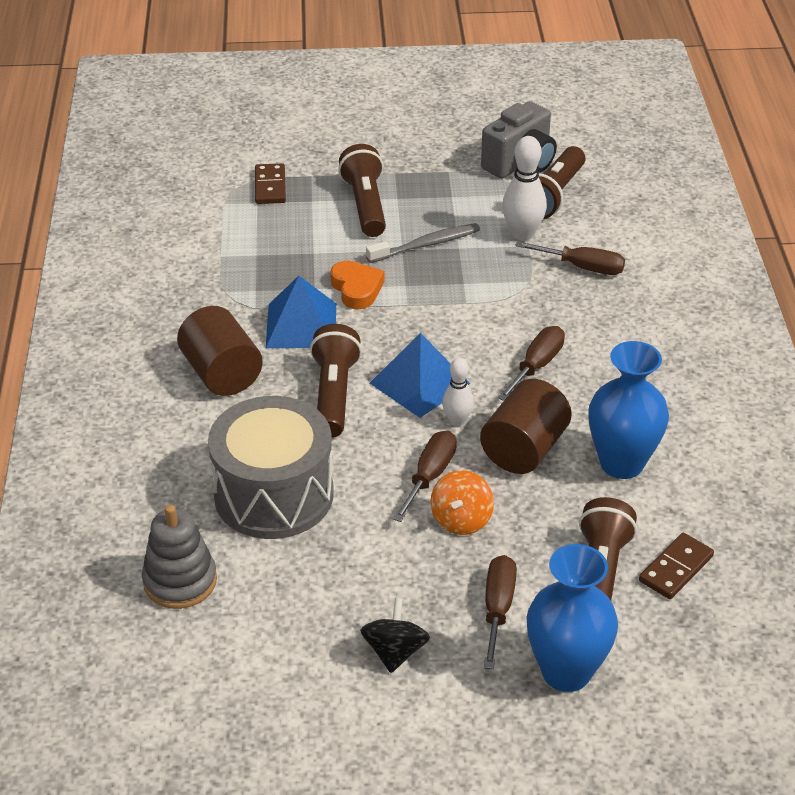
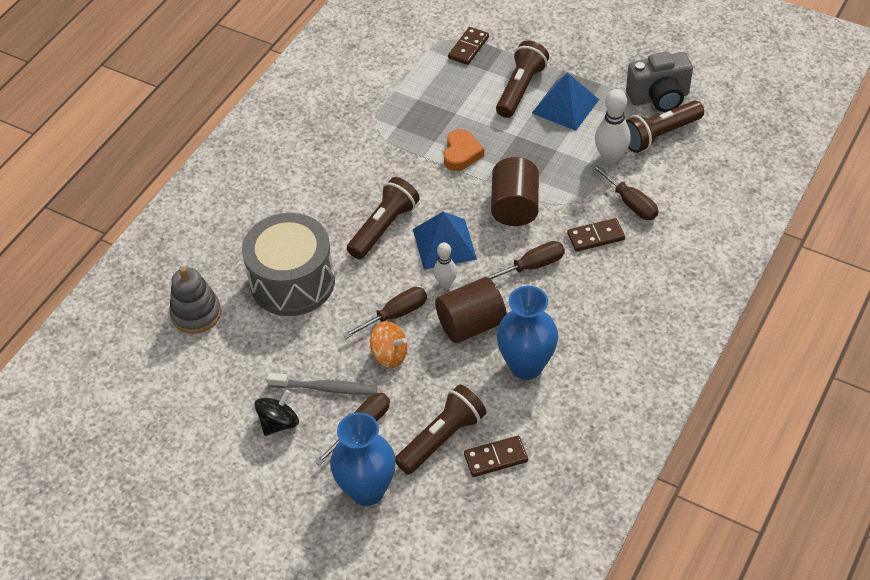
camera: 35 degrees right, 10 degrees up
(222, 373) = (328, 180): brown cylinder -> brown cylinder (514, 207)
(301, 325) = (404, 166): blue pyramid -> blue pyramid (565, 106)
(426, 245) = (536, 138): grey toothbrush -> grey toothbrush (325, 388)
(461, 520) = (390, 355): orange spinning top -> orange spinning top turned 120 degrees counterclockwise
(577, 312) = (596, 237): none -> brown domino

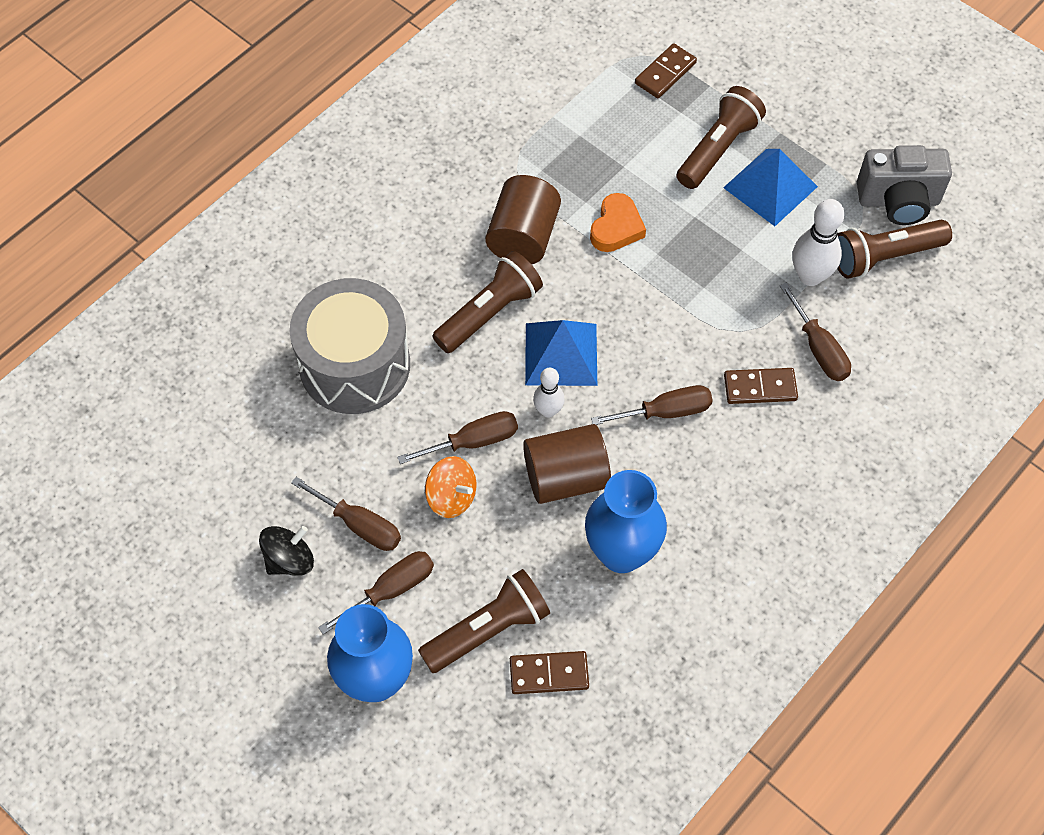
camera: 10 degrees right, 10 degrees up
(196, 314) = (224, 383): grey stacking toy -> none
(325, 388) = (359, 525): grey toothbrush -> brown screwdriver
(514, 207) = (665, 320): brown cylinder -> brown cylinder (523, 237)

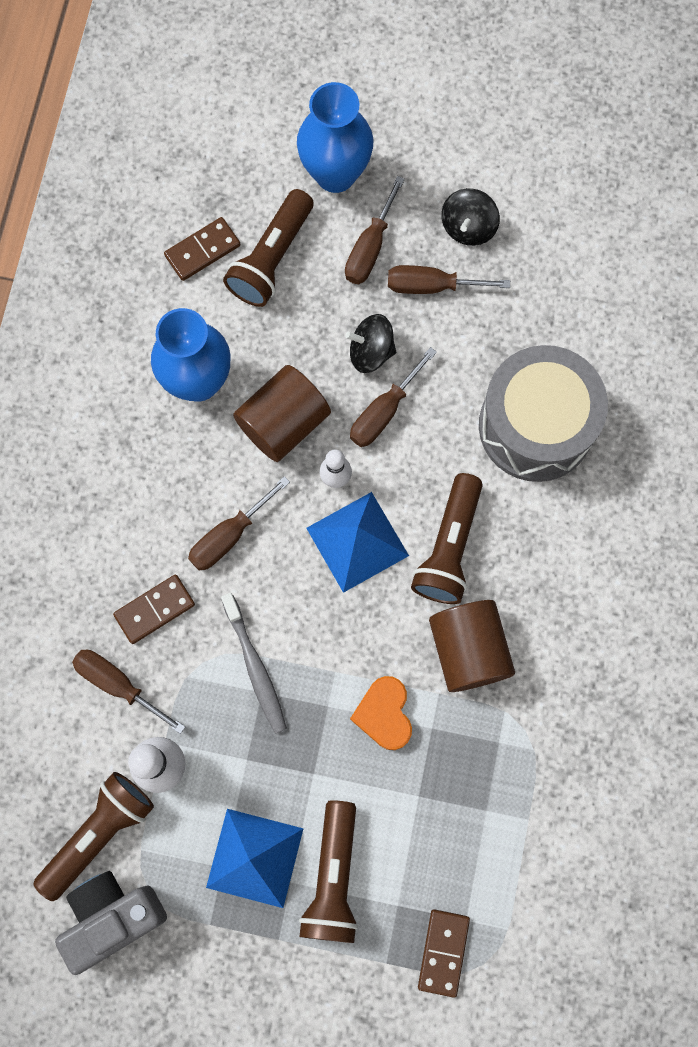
camera: 150 degrees right, 15 degrees up
(451, 497) = (371, 351): orange spinning top -> black spinning top
(699, 307) = (255, 667): none -> grey toothbrush

